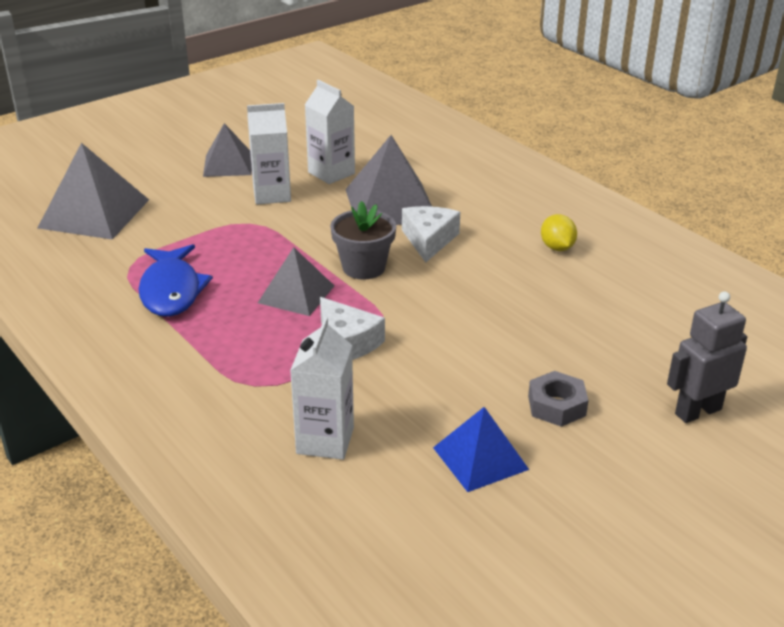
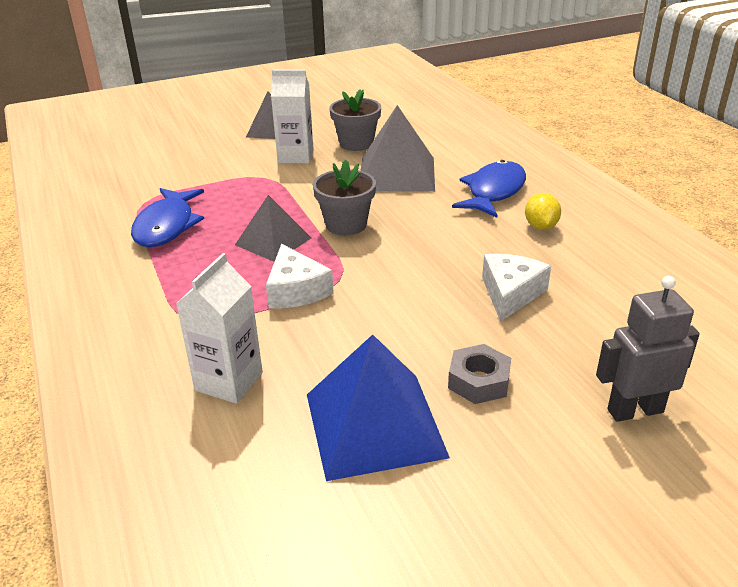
camera: 15 degrees right, 0 degrees up
(94, 213) = (141, 158): grey pyramid -> none
(331, 173) = (356, 143): white carton -> grey flower pot
(429, 240) = (418, 207): white cheese -> white cheese (510, 294)
(480, 458) = (375, 424): blue pyramid -> blue pyramid, size x1.58
(497, 215) = (493, 192): none -> blue fish

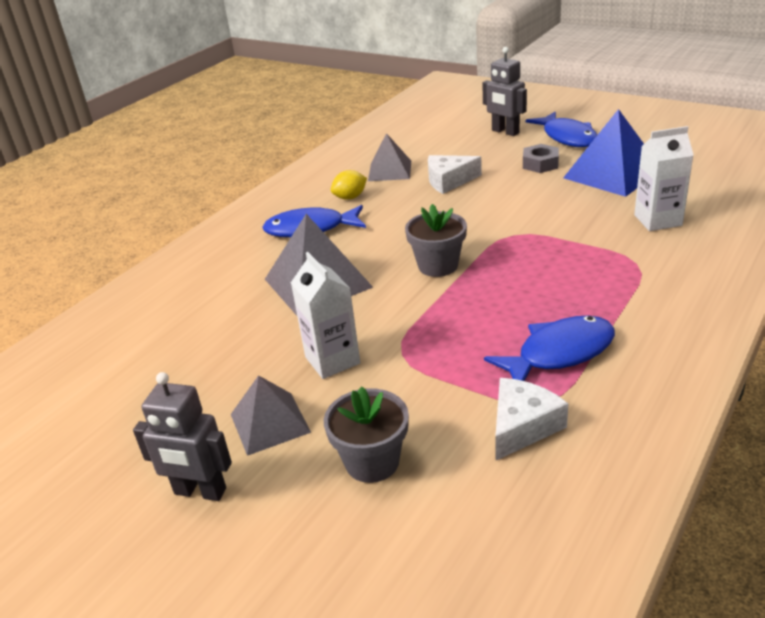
camera: 120 degrees left, 0 degrees up
(252, 108) = (200, 492): none -> grey robot
(273, 241) = (504, 284): grey pyramid -> grey pyramid (390, 170)
(296, 290) = (548, 243): white cheese -> white cheese (522, 426)
(356, 143) = (264, 337): grey flower pot -> grey flower pot (372, 462)
(546, 461) = (567, 137): none -> blue fish

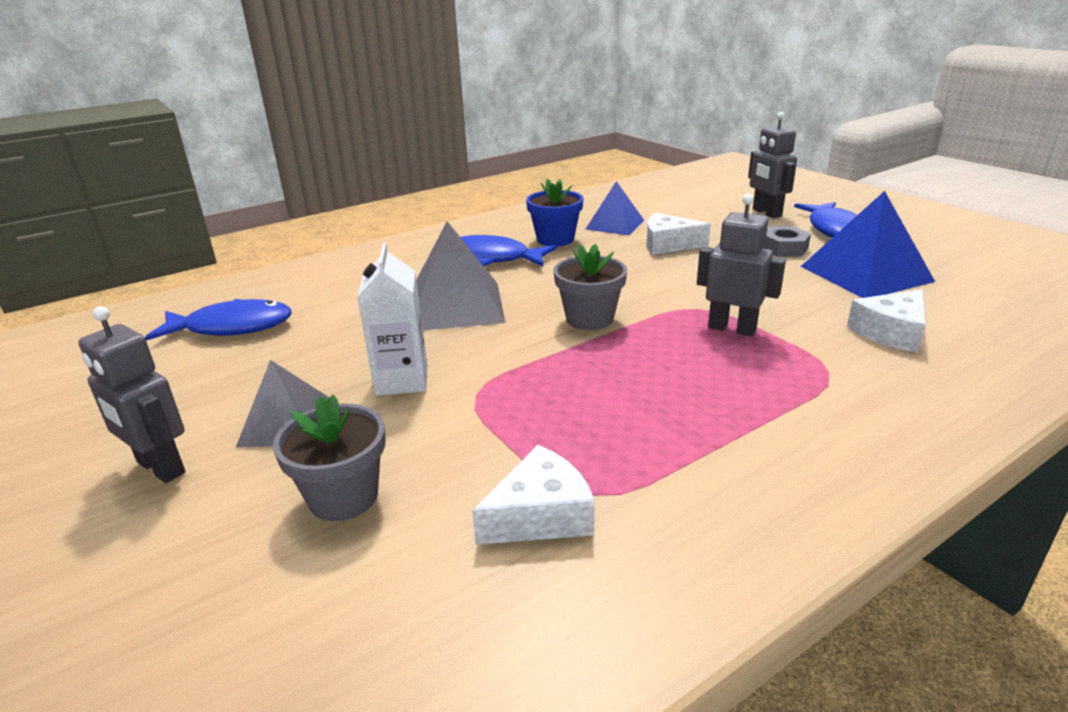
camera: 20 degrees right, 5 degrees down
(350, 197) = (555, 239): yellow lemon -> blue flower pot
(390, 170) = (615, 224): grey pyramid -> blue pyramid
(549, 246) = (732, 328): none -> grey robot
(559, 353) = (653, 445): blue fish -> blue fish (232, 327)
(658, 220) = (891, 332): white carton -> white cheese

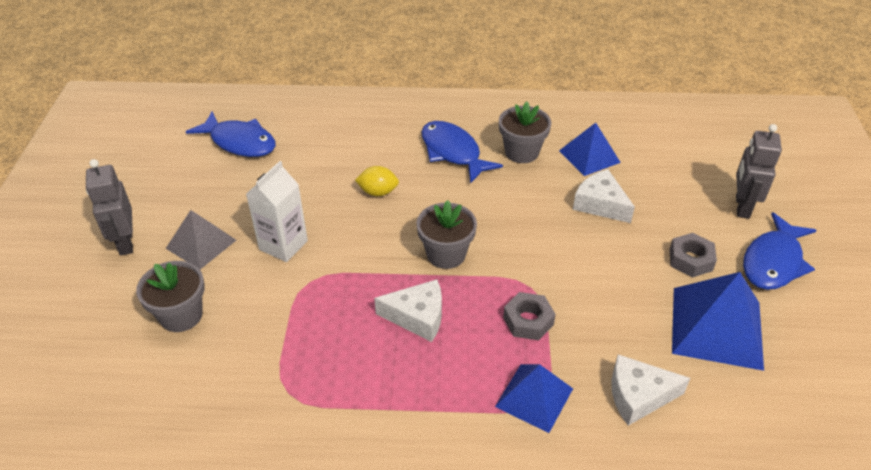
camera: 35 degrees right, 15 degrees up
(455, 306) = (378, 192): grey pyramid -> yellow lemon
(540, 515) = (251, 389): white cheese -> white cheese (417, 317)
(555, 239) = (521, 152): blue flower pot -> grey flower pot
(732, 328) = (528, 321): grey robot -> grey nut
(822, 372) = (534, 397): none -> blue pyramid

